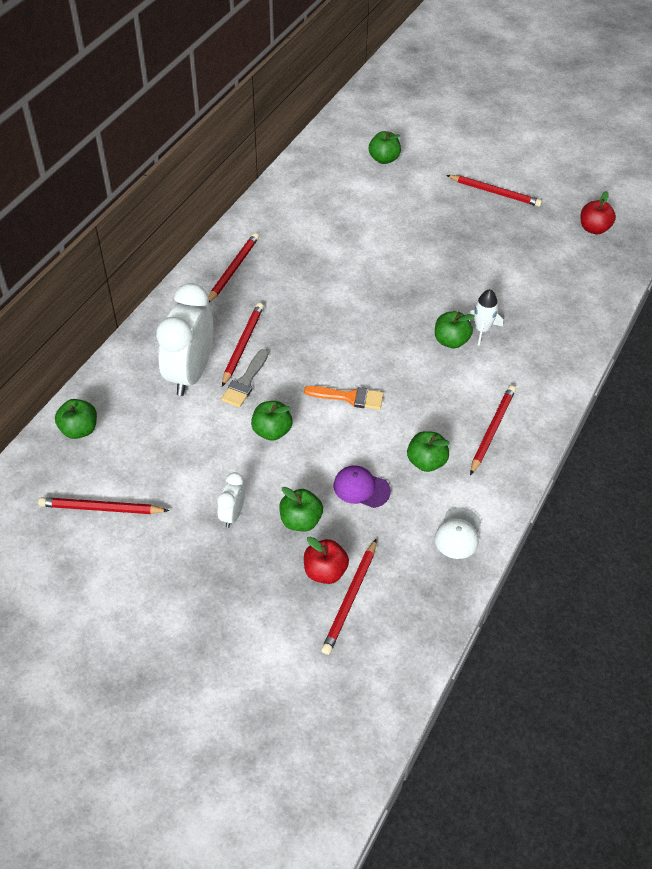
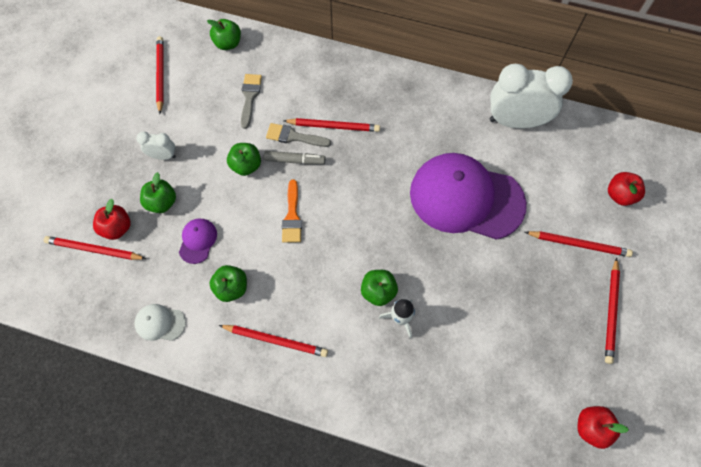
camera: 80 degrees right, 15 degrees up
(173, 416) = (250, 97): none -> grey brush
(190, 373) = (295, 97): white clock -> white clock (515, 121)
(233, 269) = (419, 101): red pencil -> red pencil (578, 244)
(278, 385) = (295, 160): none -> grey marker
(361, 258) = (466, 198): none -> purple cap
(384, 159) = (619, 195): green apple -> red apple

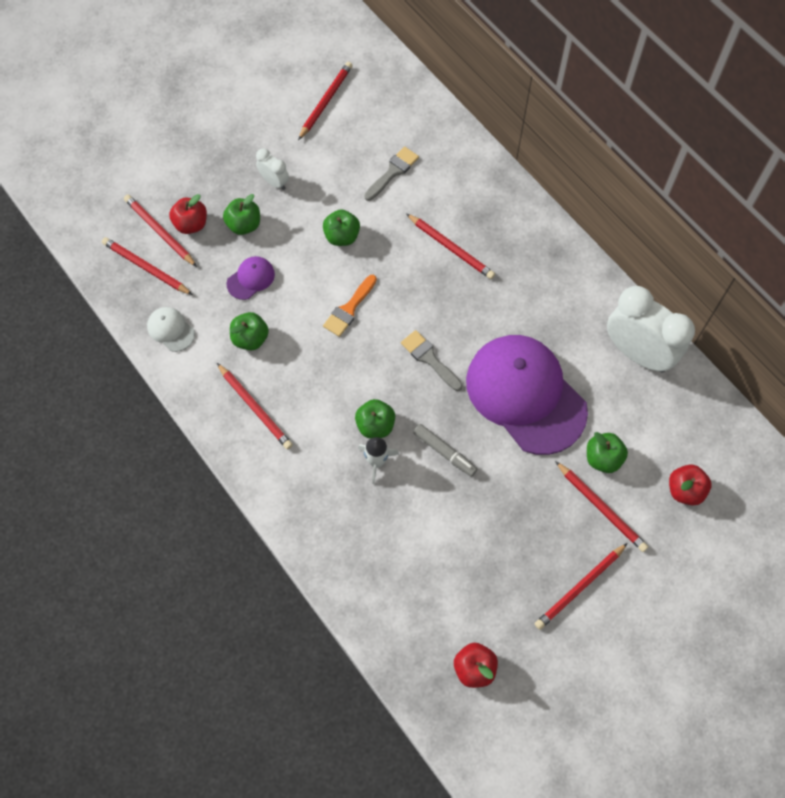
camera: 35 degrees right, 0 degrees up
(103, 286) = (146, 268): none -> red pencil
(228, 44) = (410, 106): green apple -> green apple (603, 458)
(294, 137) = (406, 235): grey brush -> grey brush (429, 358)
(295, 160) = (390, 259): grey marker -> grey marker (444, 452)

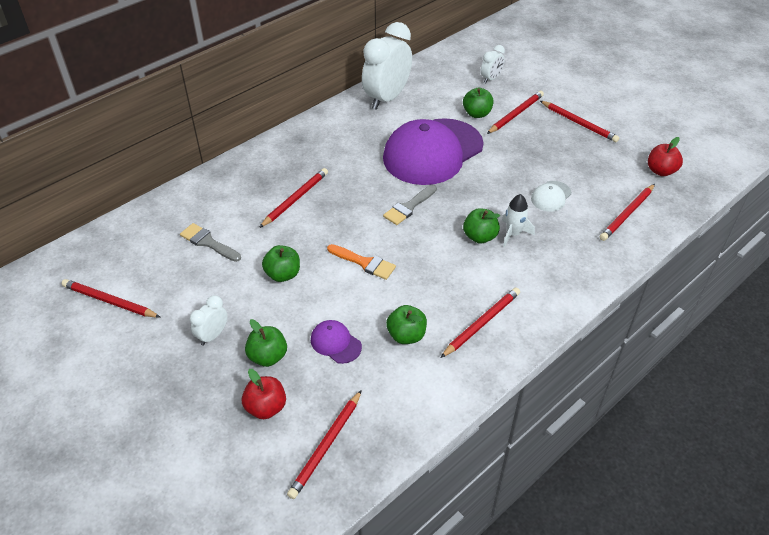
camera: 95 degrees left, 20 degrees down
(160, 231) = (276, 438): red pencil -> red pencil (627, 214)
(171, 330) = (405, 408): white cap -> white cap (551, 196)
(444, 452) = (494, 194): grey marker -> none
(685, 490) = (491, 79): red apple -> white clock

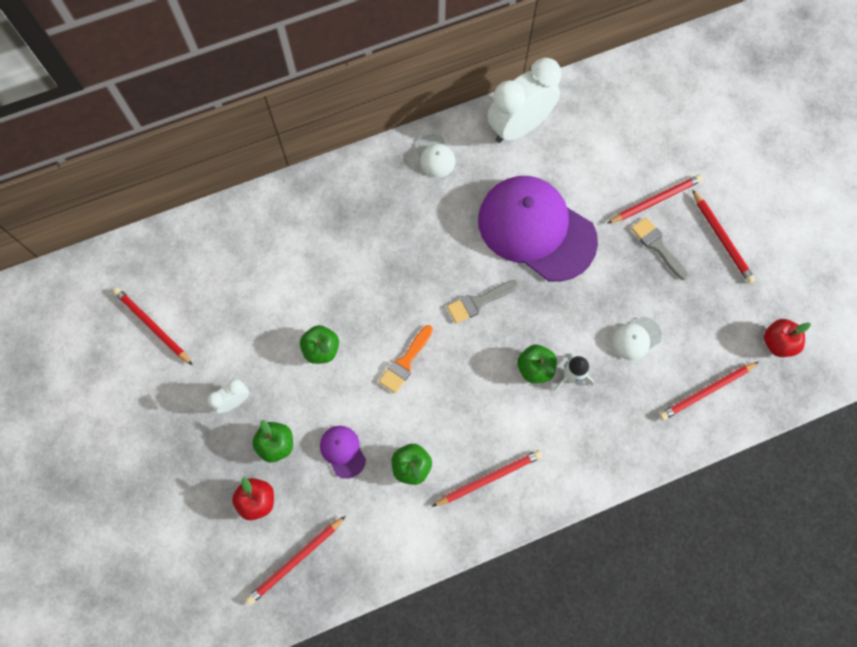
camera: 20 degrees right, 25 degrees up
(208, 242) = (262, 282): grey brush -> grey brush (657, 246)
(295, 199) = (366, 251): red pencil -> none
(327, 129) = (435, 156): none -> white cap
(364, 263) = (405, 362): orange brush -> orange brush turned 75 degrees clockwise
(432, 152) = (536, 229): purple cap -> purple cap turned 60 degrees clockwise
(477, 114) = (611, 185): green apple -> none
(491, 79) = (653, 132): white clock -> none

